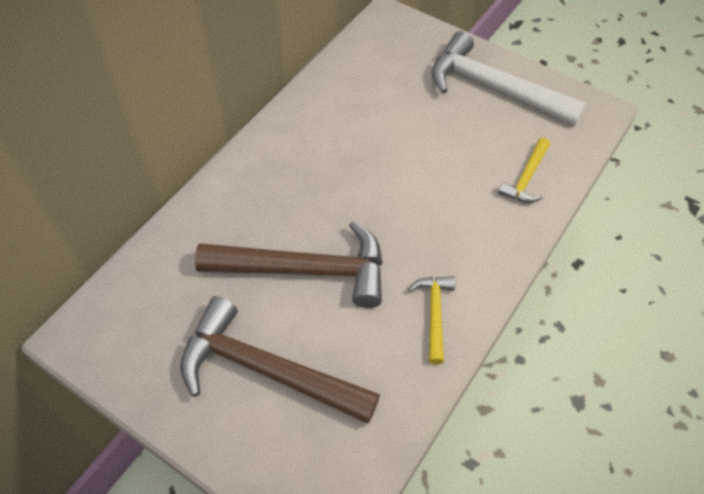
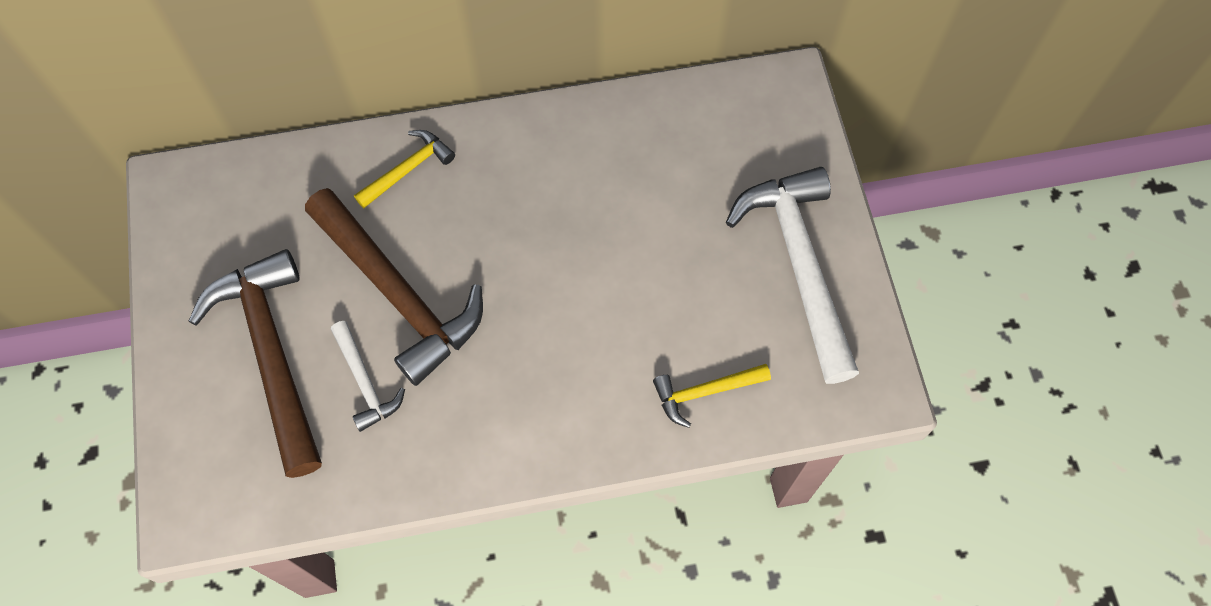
camera: 45 degrees right, 10 degrees up
(345, 333) = (365, 382): none -> white hammer
(434, 313) = (457, 439): yellow hammer -> yellow hammer (408, 169)

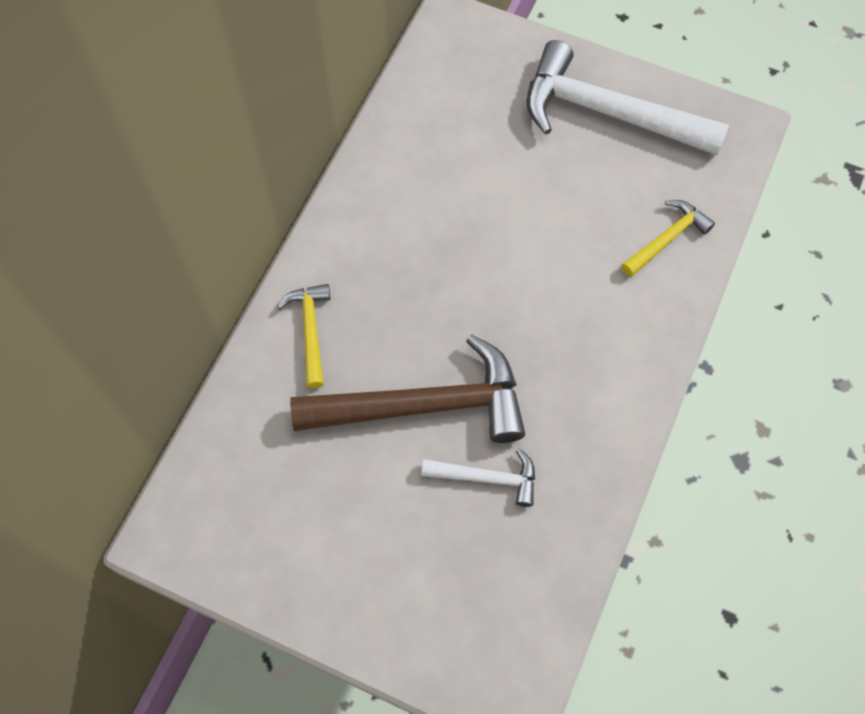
camera: 55 degrees left, 0 degrees up
(271, 353) = (405, 540): brown hammer -> none
(704, 392) = (667, 238): yellow hammer -> yellow hammer turned 150 degrees counterclockwise

